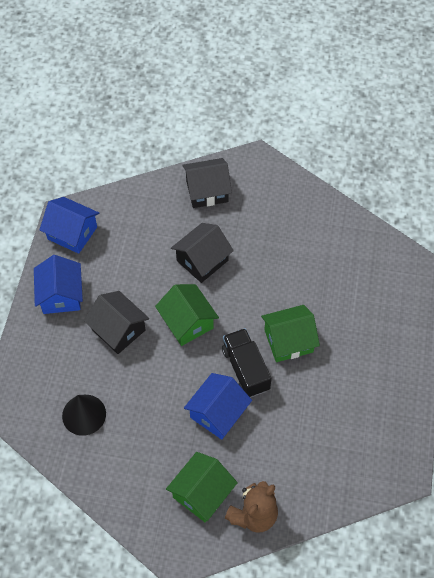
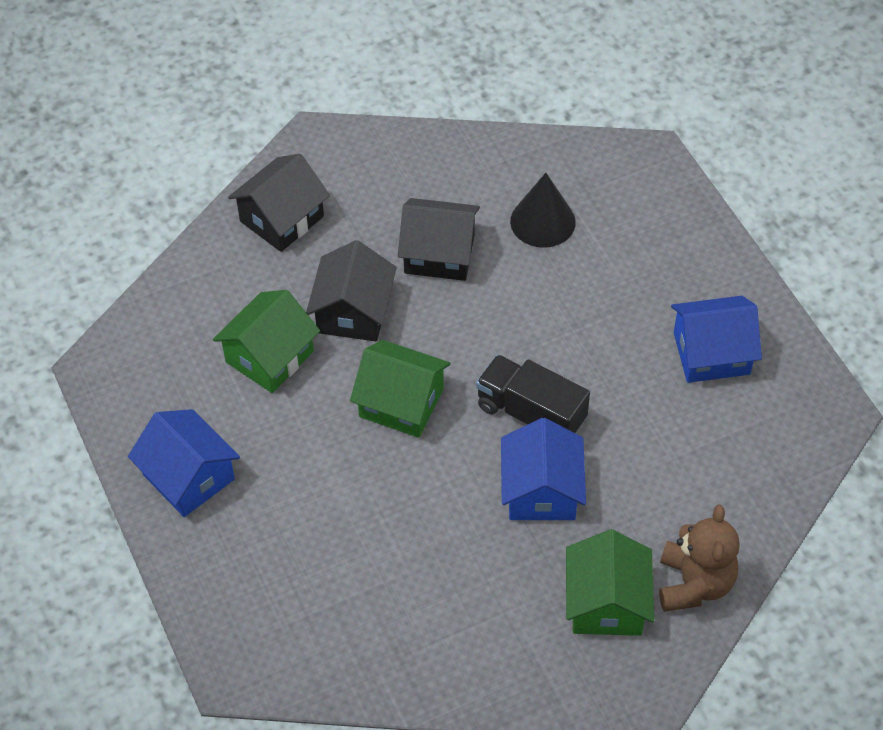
camera: 35 degrees left, 5 degrees down
(72, 233) = (132, 385): blue house -> blue house (711, 353)
(84, 414) = (360, 610): black cone -> black cone (542, 221)
(118, 330) = (313, 471): black house -> black house (439, 253)
(288, 341) = (556, 343): green house -> green house (270, 356)

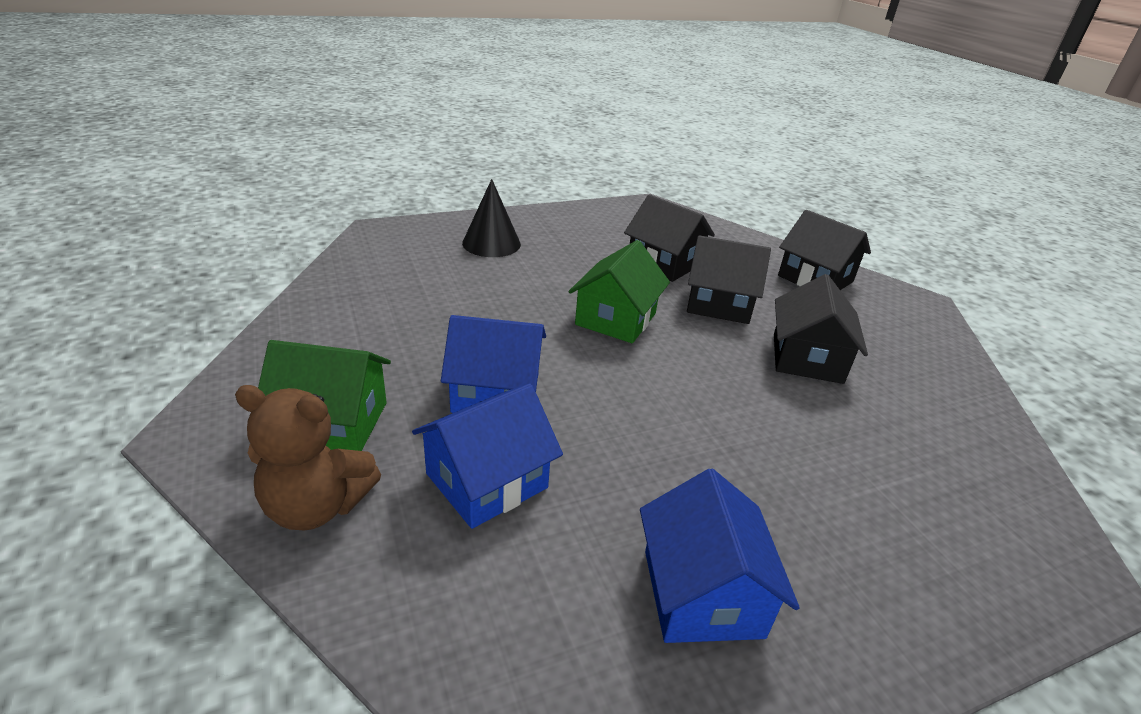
camera: 90 degrees right, 20 degrees down
(188, 477) = (551, 226): blue house -> blue house (487, 480)
(270, 356) = (664, 263): green house -> black house
(531, 413) = (599, 397): black truck -> none
(542, 221) = (888, 440): black cone -> black cone (491, 243)

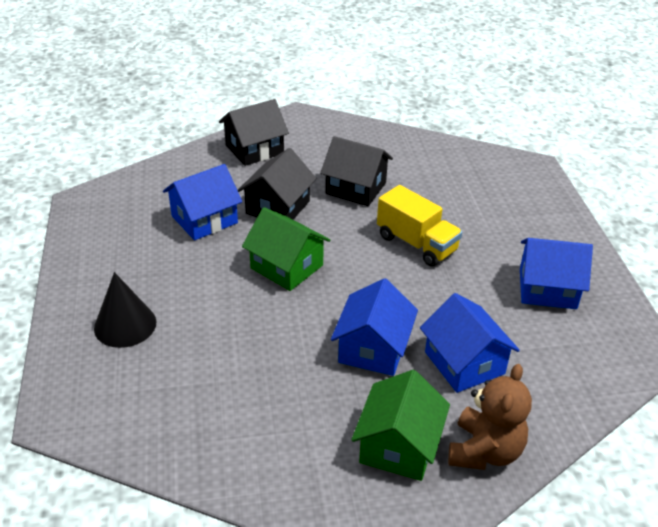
camera: 75 degrees left, 5 degrees up
(664, 263) = (204, 219): black house -> blue house
(724, 421) = (416, 244): none -> yellow truck

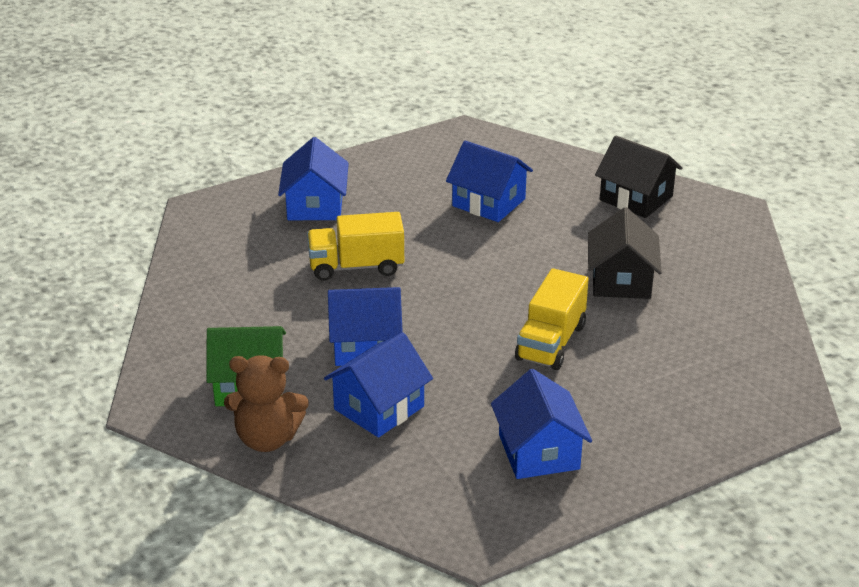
camera: 70 degrees right, 5 degrees down
(125, 325) = (315, 205): black cone -> blue house
(248, 323) = (356, 267): none -> yellow truck
(278, 207) = (543, 239): black house -> none
(286, 267) = (451, 268): green house -> none

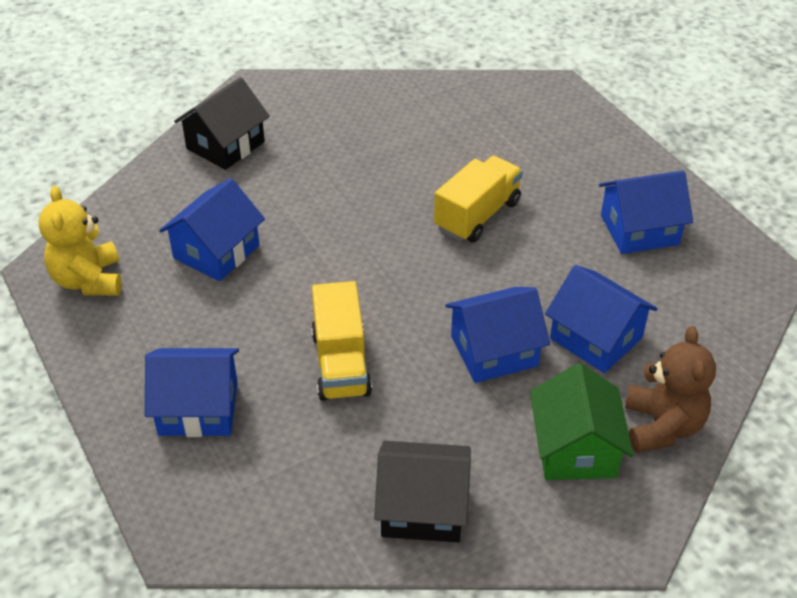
camera: 90 degrees left, 10 degrees up
(365, 346) = (494, 351): blue house -> blue house turned 75 degrees clockwise
(452, 149) = (88, 280): none -> yellow teddy bear
(551, 342) = (477, 215): yellow truck -> yellow truck turned 75 degrees counterclockwise
(621, 280) = (373, 165): black house -> black house (422, 508)

